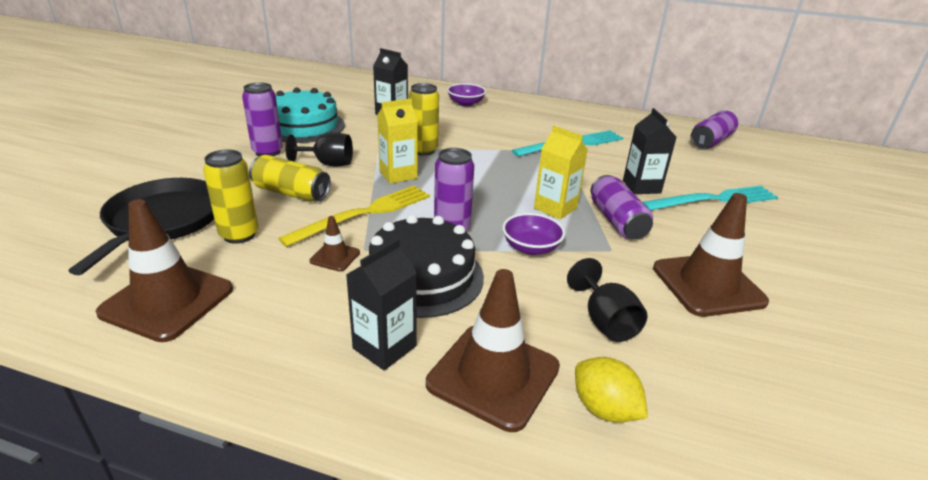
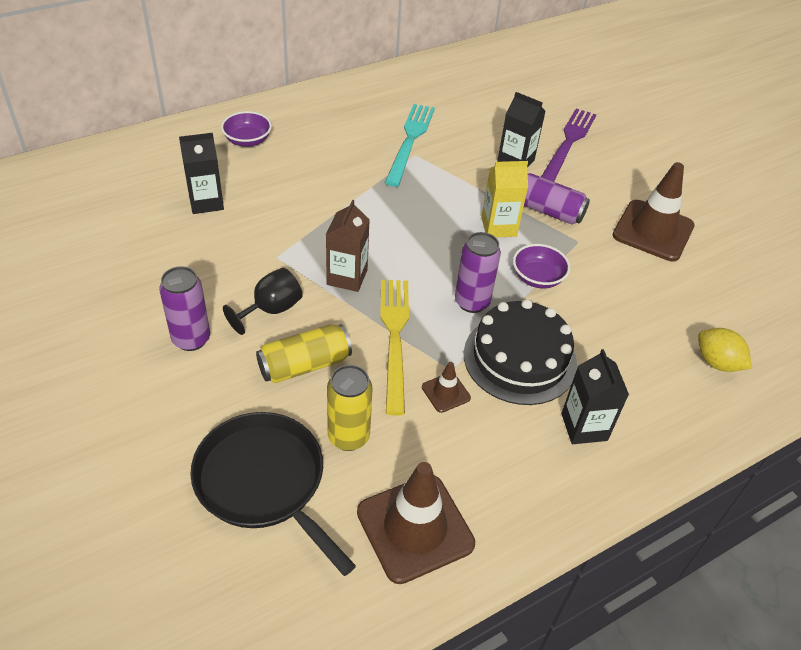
camera: 50 degrees left, 15 degrees up
(303, 126) = (156, 281): turquoise cake -> none
(398, 175) = (347, 277): yellow carton -> brown carton
(423, 150) = (317, 233): yellow can -> none
(493, 375) = (653, 391): brown traffic cone -> none
(604, 409) = (717, 362): yellow lemon -> yellow lemon turned 45 degrees clockwise
(605, 321) = (647, 304): black goblet -> none
(710, 141) = (490, 72): purple can -> none
(714, 200) = (568, 143): turquoise fork -> purple fork

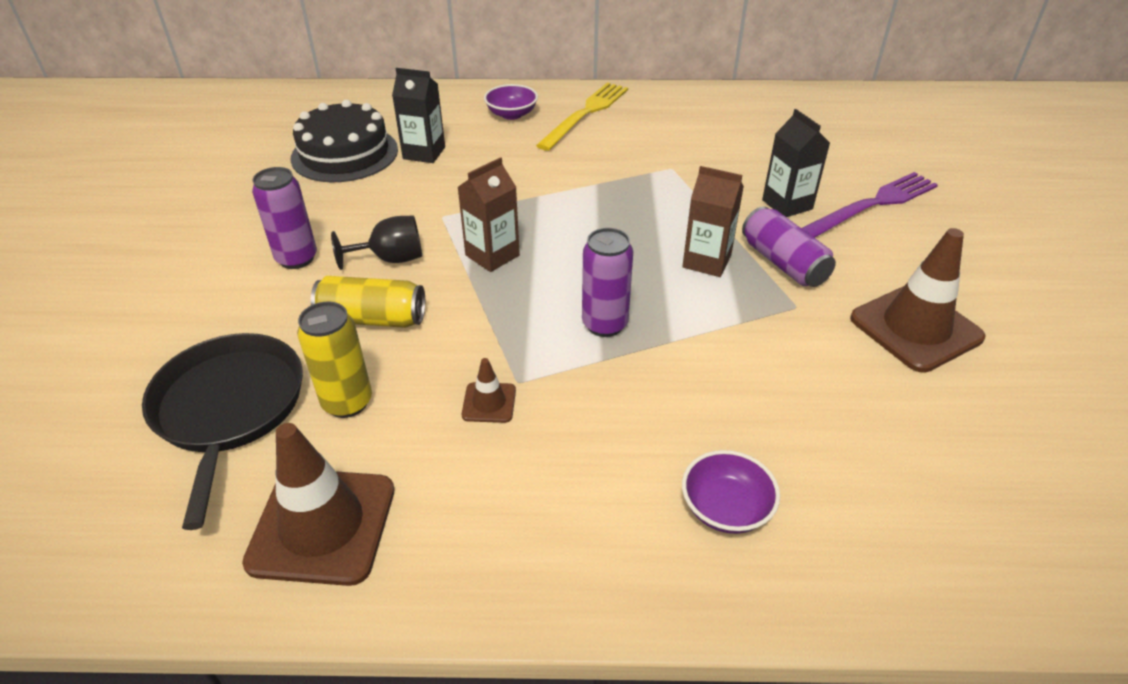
camera: 35 degrees right, 5 degrees down
(394, 338) = (486, 328): yellow fork -> yellow fork (585, 114)
(410, 141) = (678, 155): turquoise fork -> none
(498, 227) = (706, 261): yellow carton -> brown carton
(520, 358) = (608, 402): black cake -> black cake (344, 154)
(537, 278) = (708, 327): purple bowl -> purple bowl (725, 508)
(584, 427) = (620, 511): black carton -> none
(717, 362) = (883, 517): yellow lemon -> none

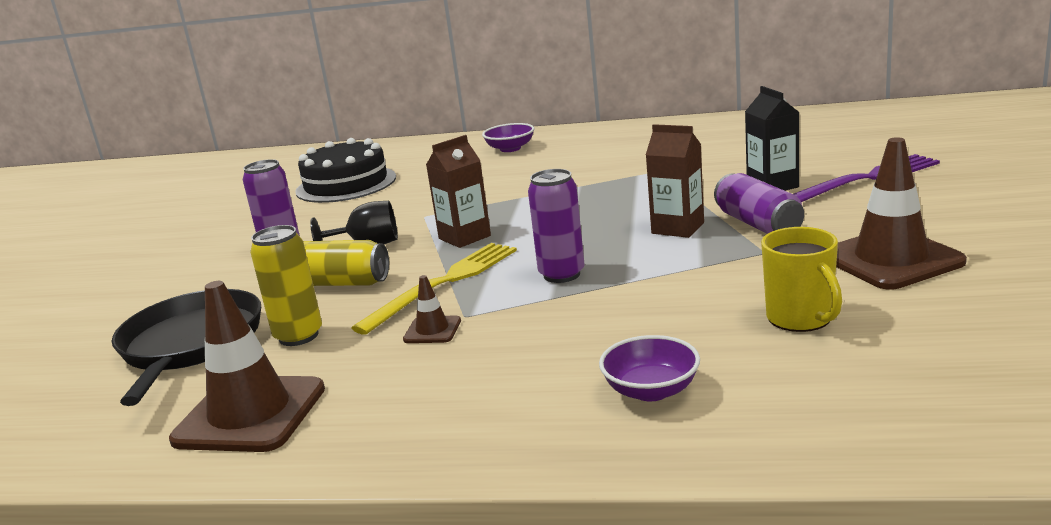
camera: 10 degrees right, 20 degrees down
(424, 153) = (419, 178): black carton -> none
(585, 114) = (582, 143): yellow fork -> yellow fork (444, 283)
(847, 410) = (800, 319): none -> yellow mug

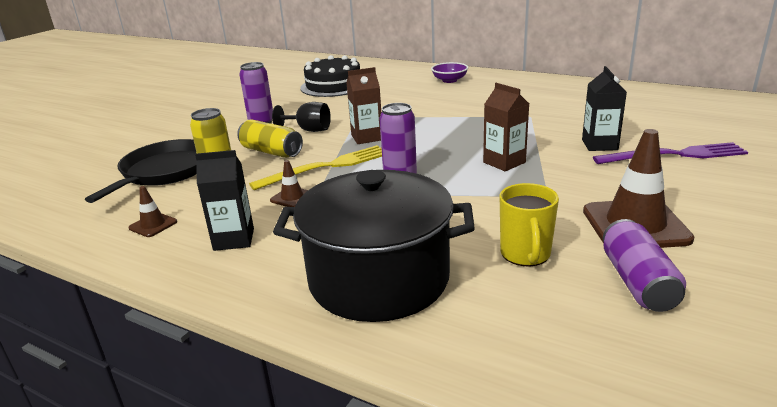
camera: 20 degrees right, 5 degrees up
(250, 414) = (153, 225): brown traffic cone -> brown traffic cone, size x0.47
(400, 399) = (234, 239): none -> black carton
(651, 390) = (379, 279): purple bowl -> black pot
(758, 224) = (562, 172): purple can -> purple can (638, 282)

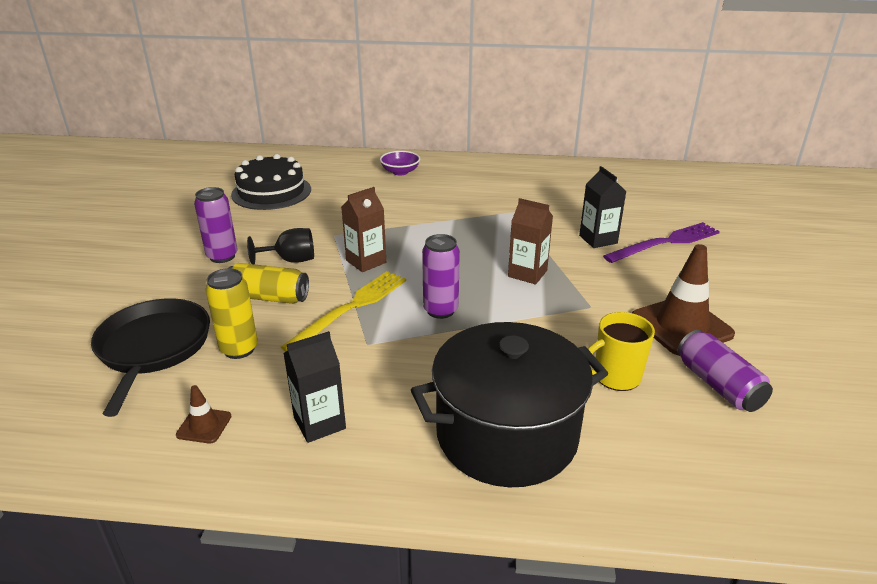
camera: 25 degrees left, 5 degrees up
(292, 197) = (343, 355): brown traffic cone -> none
(525, 254) = (615, 377): yellow mug -> yellow mug turned 90 degrees clockwise

